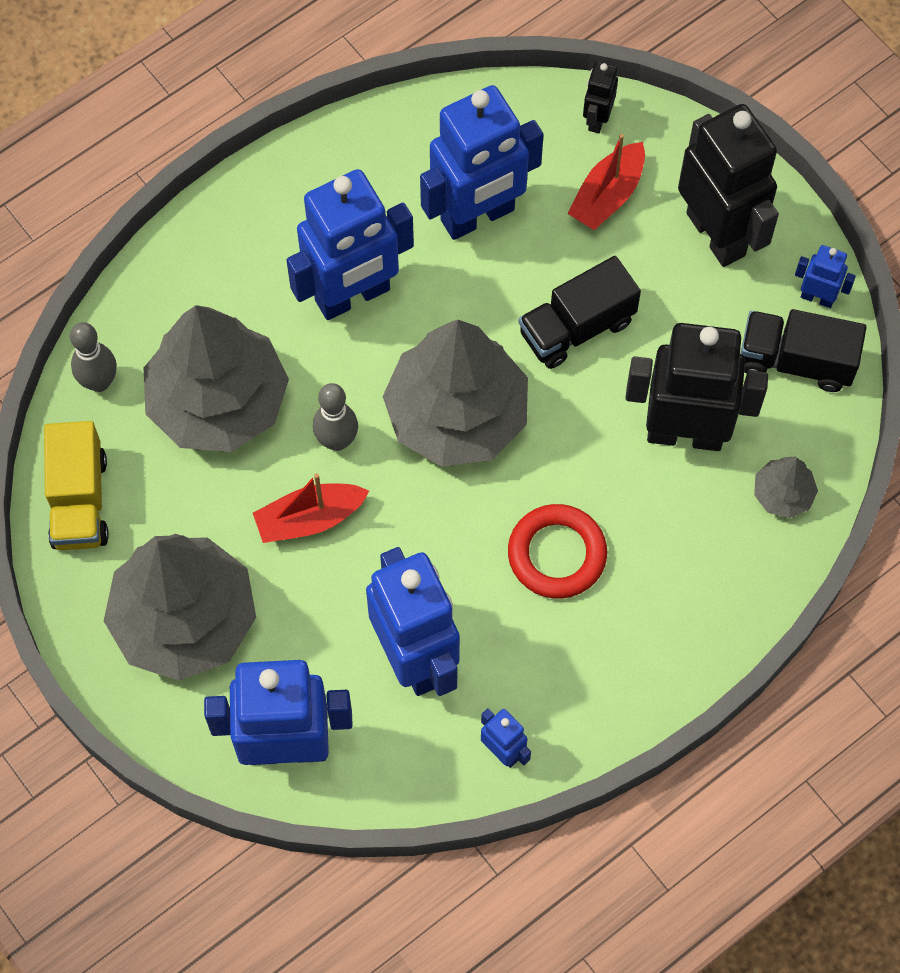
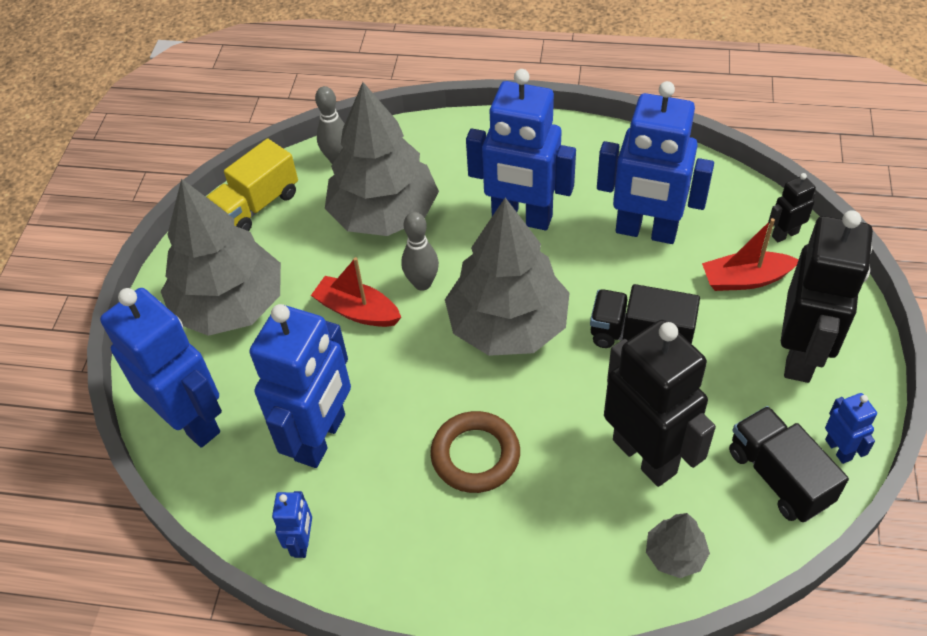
camera: 50 degrees right, 15 degrees down
(557, 554) = (475, 455): red ring -> brown ring

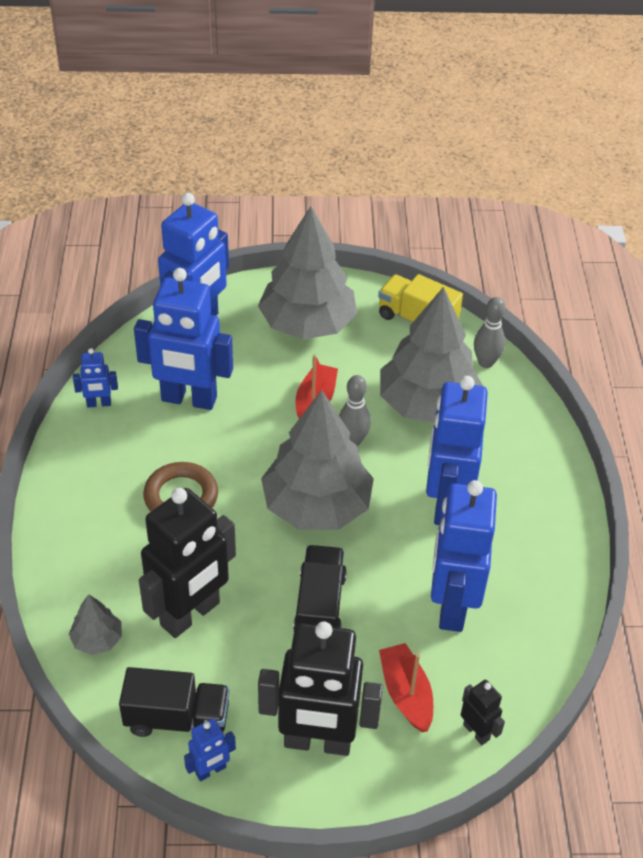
camera: 75 degrees right, 5 degrees down
(778, 476) = (177, 718): black truck -> black truck turned 45 degrees clockwise

